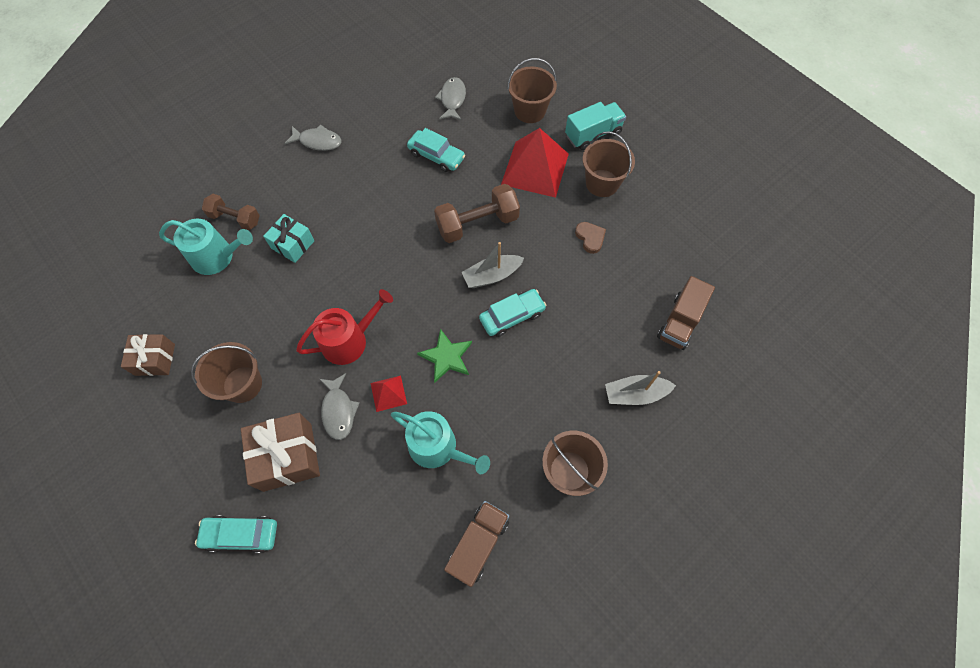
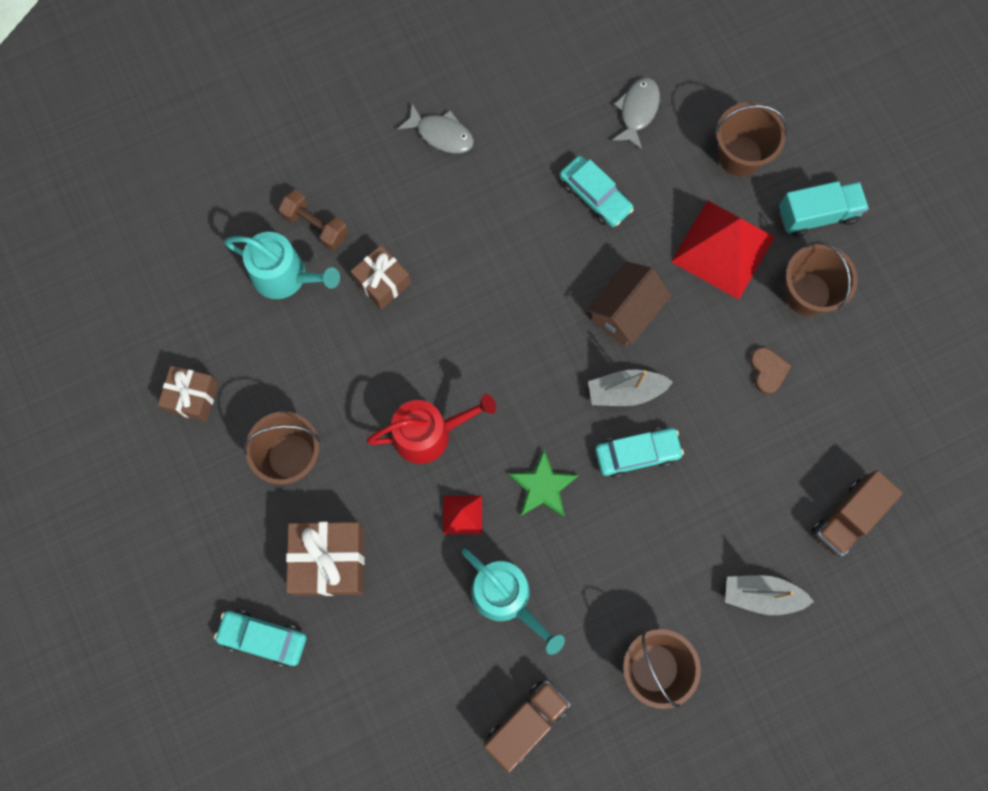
camera: 15 degrees right, 10 degrees up
(293, 244) = (382, 282): turquoise gift -> brown gift
(338, 411) = (399, 521): grey fish -> none
(477, 223) = (625, 312): brown dumbbell -> brown house

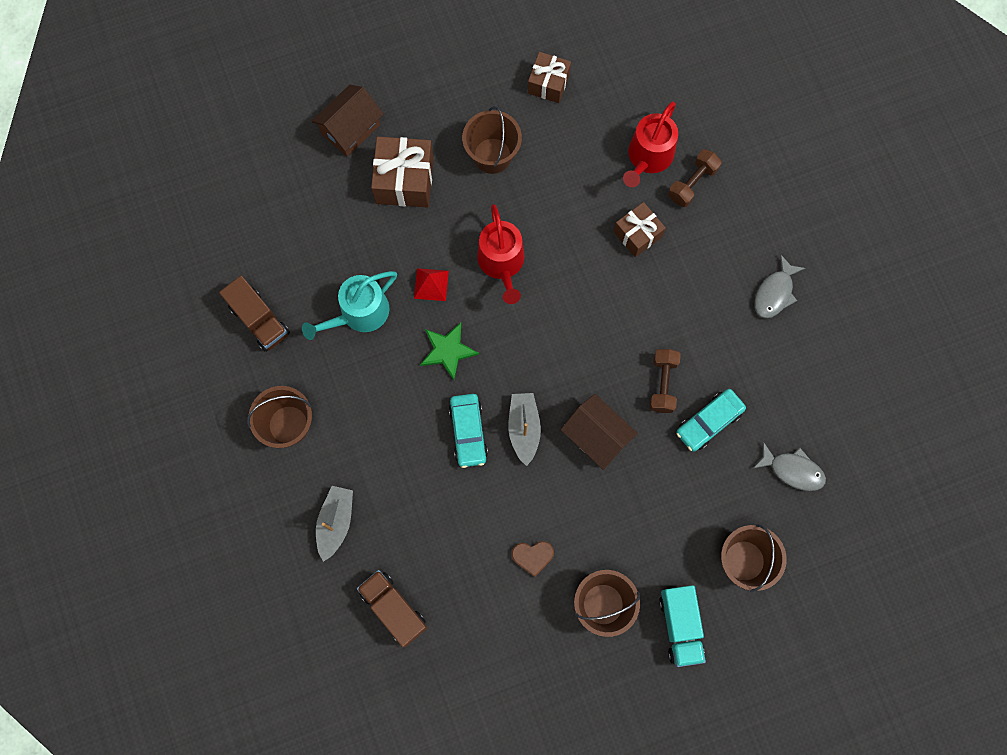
camera: 95 degrees right, 0 degrees up
(263, 638) = (351, 129): turquoise car -> brown house
(285, 276) = (648, 157): turquoise watering can -> red watering can
(557, 245) = (662, 384): none -> brown dumbbell
(722, 249) = (651, 531): red pyramid -> none

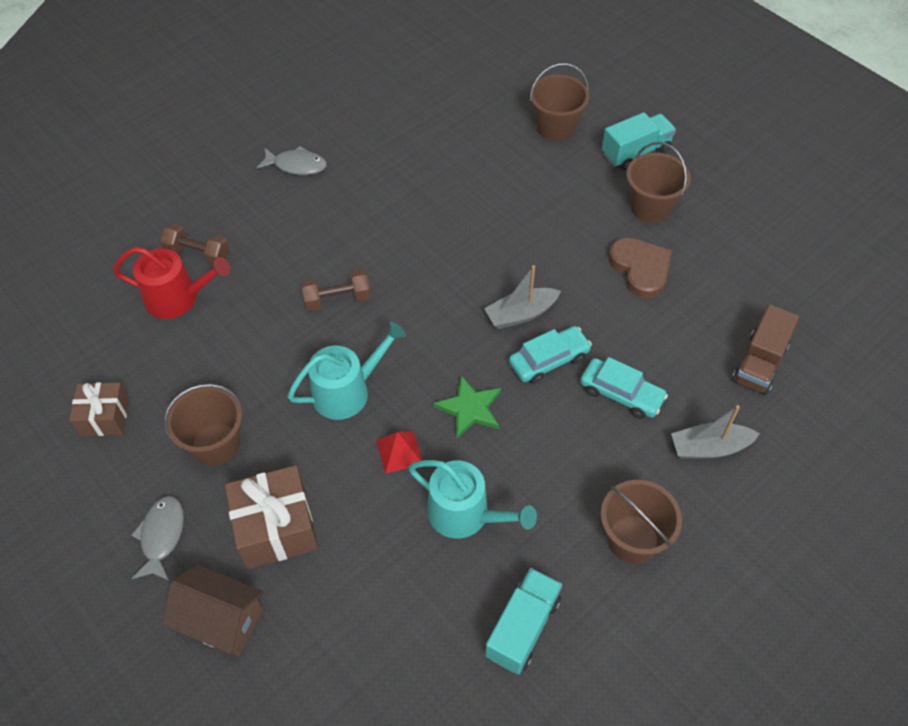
camera: 110 degrees left, 20 degrees down
(259, 320) = (523, 628): brown truck -> turquoise truck
(502, 263) = (347, 391): red watering can -> turquoise watering can
(532, 556) = (640, 269): brown heart -> brown heart, size x1.65
(596, 436) = (499, 255): brown house -> none
(637, 234) = (271, 282): brown gift -> none
(662, 384) = (423, 221): brown dumbbell -> brown dumbbell (337, 299)
(709, 422) = (444, 179): turquoise car -> turquoise car (621, 394)
(792, 470) = (460, 116): grey fish -> grey fish (162, 536)

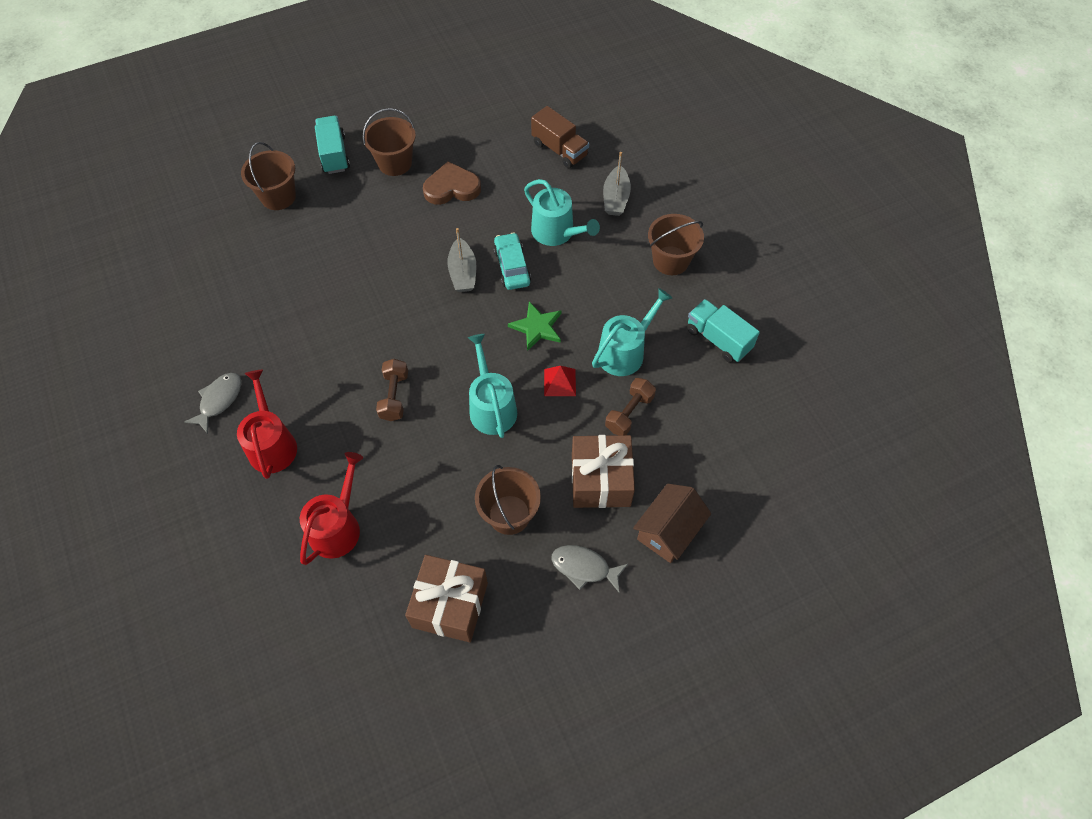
camera: 75 degrees left, 5 degrees up
(105, 417) = (450, 605): brown gift -> brown gift, size x1.56
(198, 254) = (291, 502): brown dumbbell -> brown dumbbell (629, 413)
(258, 219) = (272, 444): none -> red watering can
(621, 394) = (557, 232): turquoise car -> turquoise watering can

